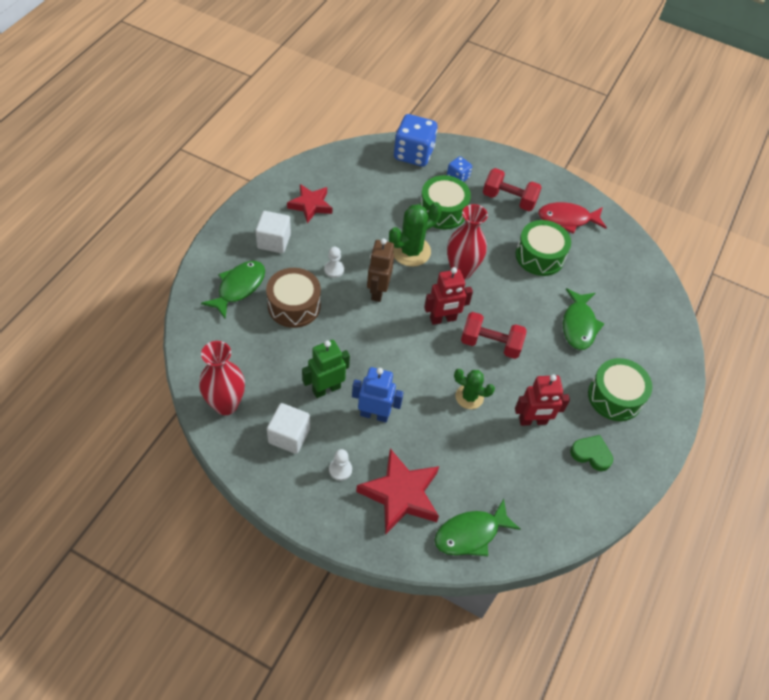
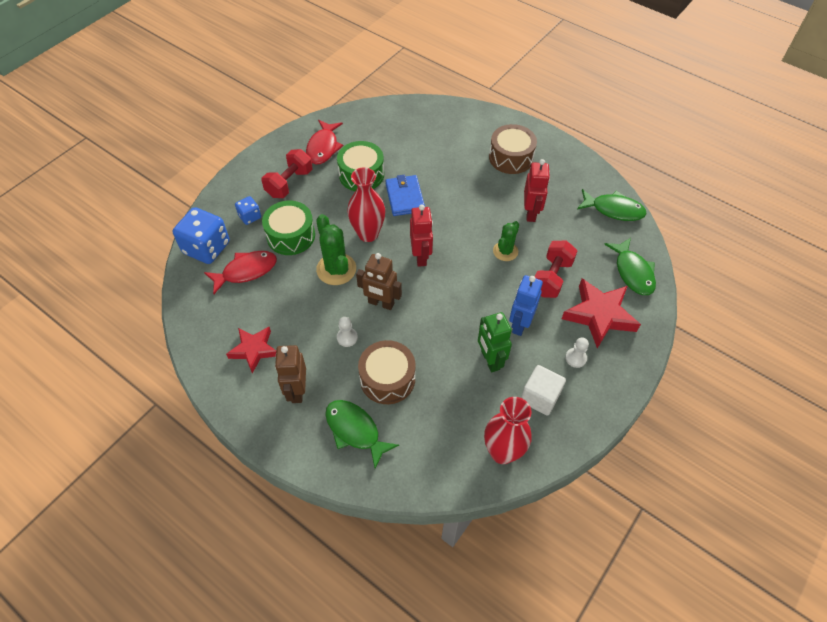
camera: 75 degrees left, 0 degrees up
(274, 241) = (297, 390): white cube -> brown robot
(393, 185) = (246, 271): none -> red fish
(490, 344) = (452, 227): red dumbbell -> red dumbbell (551, 278)
(519, 297) = (405, 197): none -> blue wallet
(579, 325) = (439, 164): green fish -> green fish (613, 210)
(591, 454) = (562, 183): green heart -> none
(615, 396) = (511, 157): green drum -> brown drum

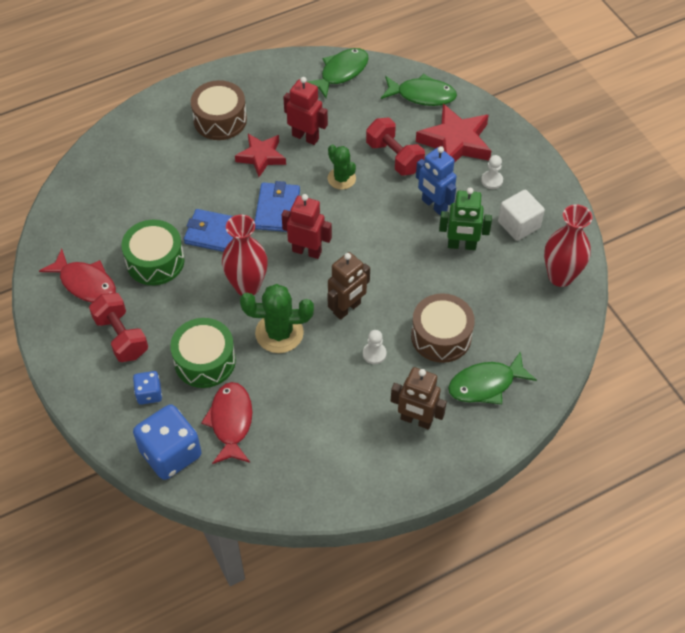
camera: 65 degrees left, 0 degrees up
(254, 350) = (345, 445): red star -> red star (261, 157)
(449, 223) = (277, 209): none -> blue wallet

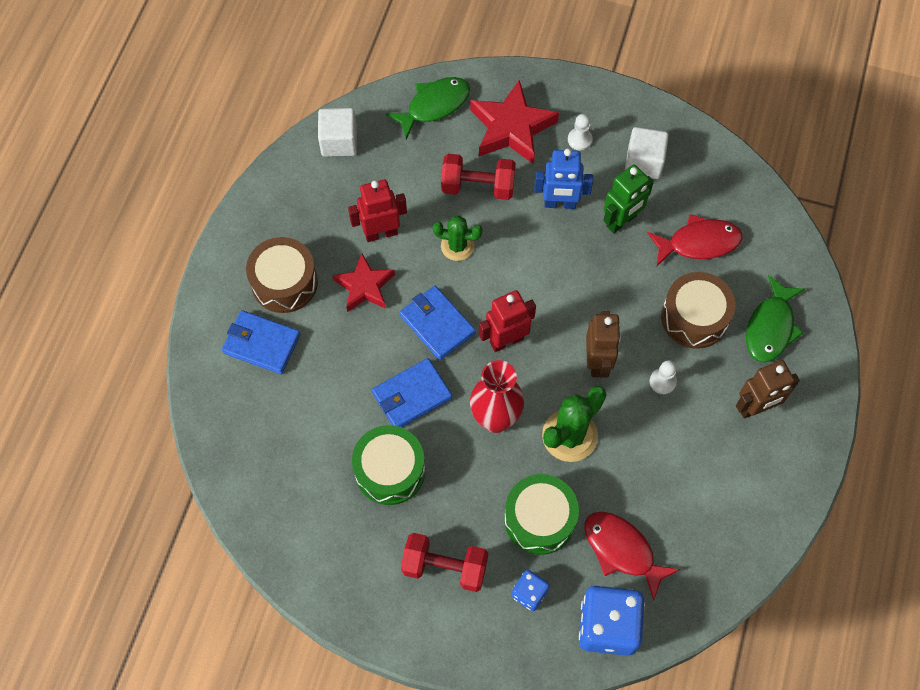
camera: 45 degrees left, 10 degrees up
(85, 283) = (353, 550): red fish -> red fish (699, 243)
(169, 140) = (262, 344): none -> blue wallet
(341, 72) = (339, 142): green fish -> white cube
(560, 276) = (723, 181): red vase -> none

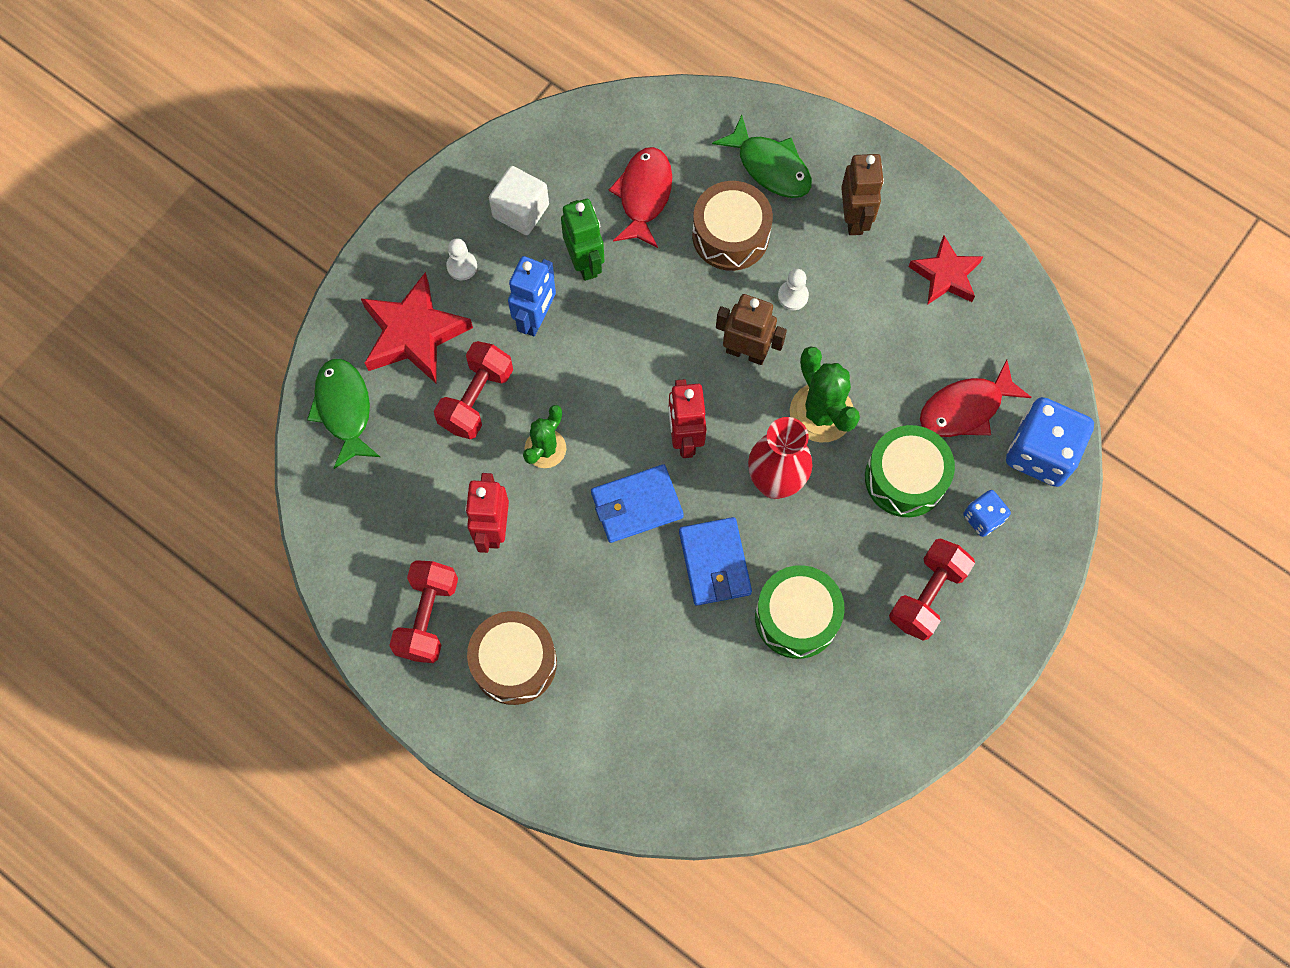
camera: 70 degrees left, 5 degrees up
(262, 344) = (585, 714): blue wallet -> none
(298, 214) = (428, 617): none -> red dumbbell
(339, 142) = (346, 537): white cube -> none
(364, 286) = (556, 570): red star -> red star (945, 275)

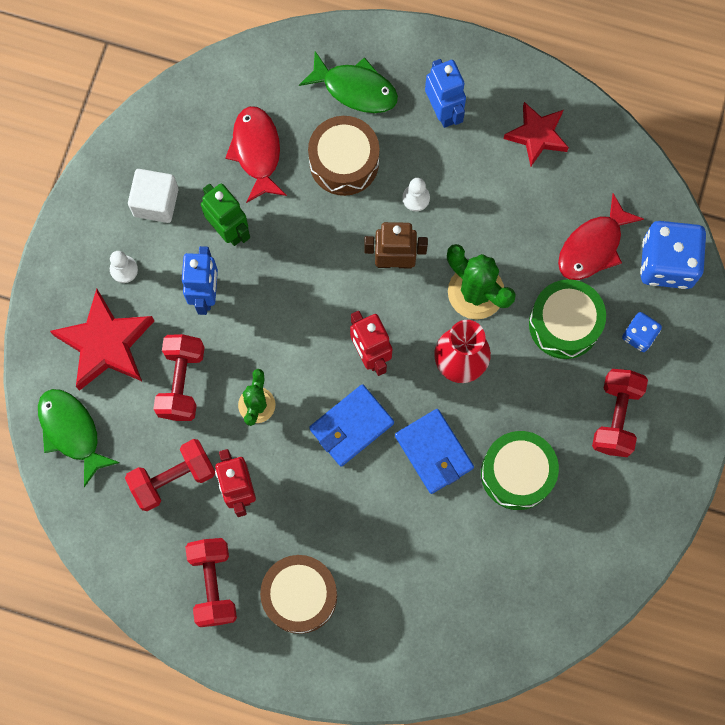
camera: 20 degrees left, 5 degrees up
(429, 493) = (173, 478): none -> red dumbbell
(854, 218) = (443, 111): brown robot -> blue robot

